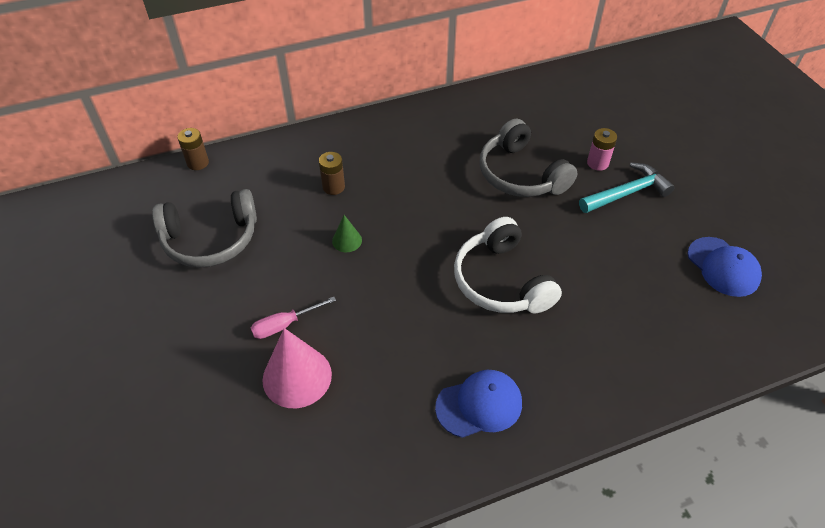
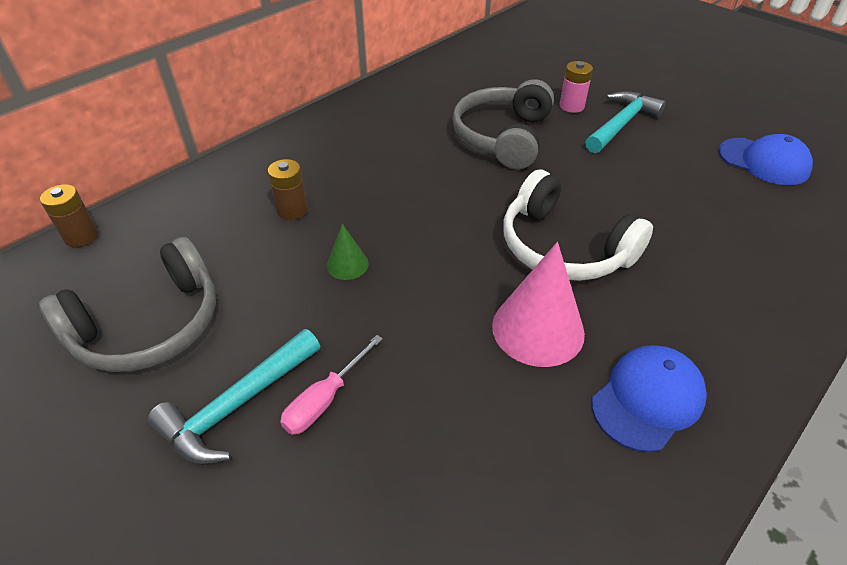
camera: 25 degrees left, 5 degrees down
(235, 308) = (237, 405): none -> turquoise hammer
(297, 376) = (386, 465): pink cone -> pink cone (538, 329)
(520, 174) = (503, 137): grey headphones -> grey headphones turned 75 degrees clockwise

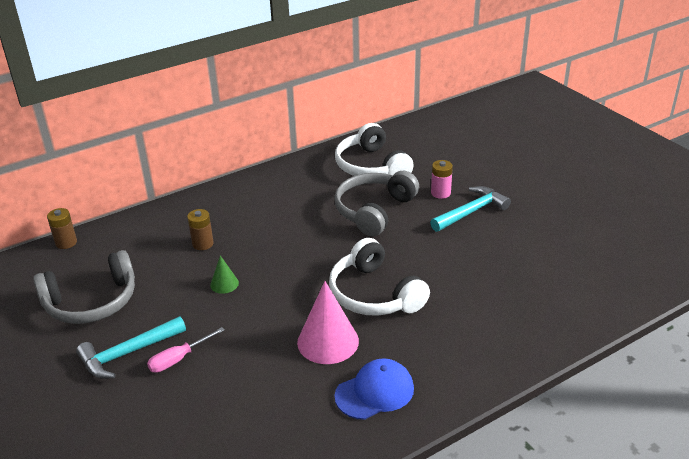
camera: 15 degrees right, 10 degrees down
(470, 84) = (371, 166): none -> white headphones
(763, 161) = (565, 255): blue cap -> none

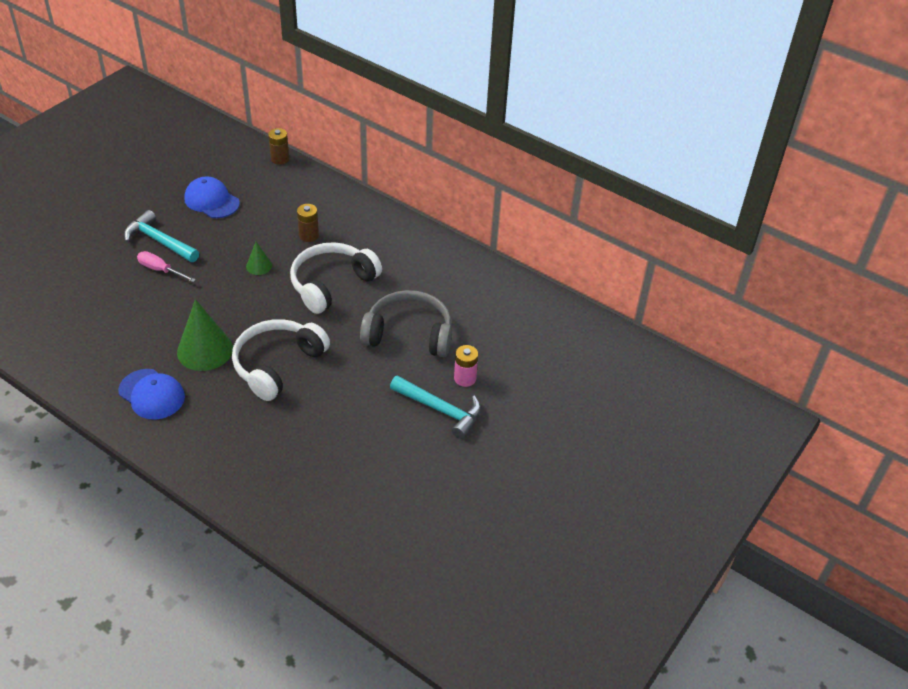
camera: 65 degrees right, 10 degrees up
(92, 302) = (211, 201): grey headphones -> blue cap
(328, 341) = (205, 350): pink cone -> green cone
(371, 166) = (489, 313): white headphones -> white headphones (331, 284)

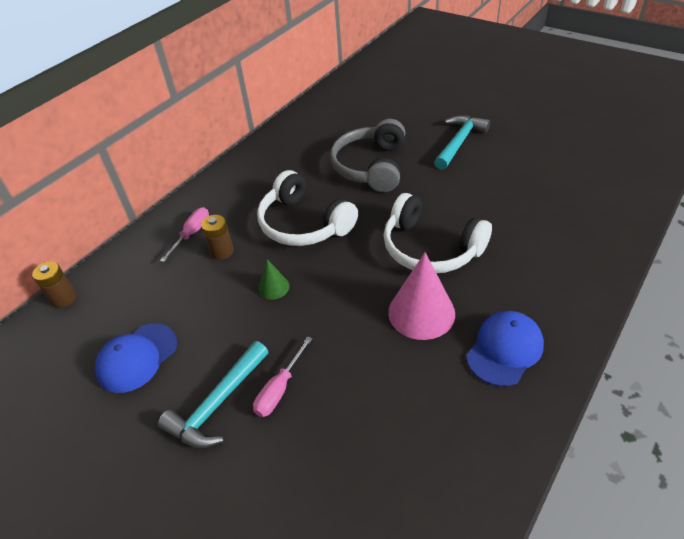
camera: 85 degrees left, 0 degrees up
(205, 350) = (421, 312): green cone -> pink cone
(335, 217) = (191, 234): none -> pink screwdriver
(465, 378) = (419, 133): pink battery -> none

